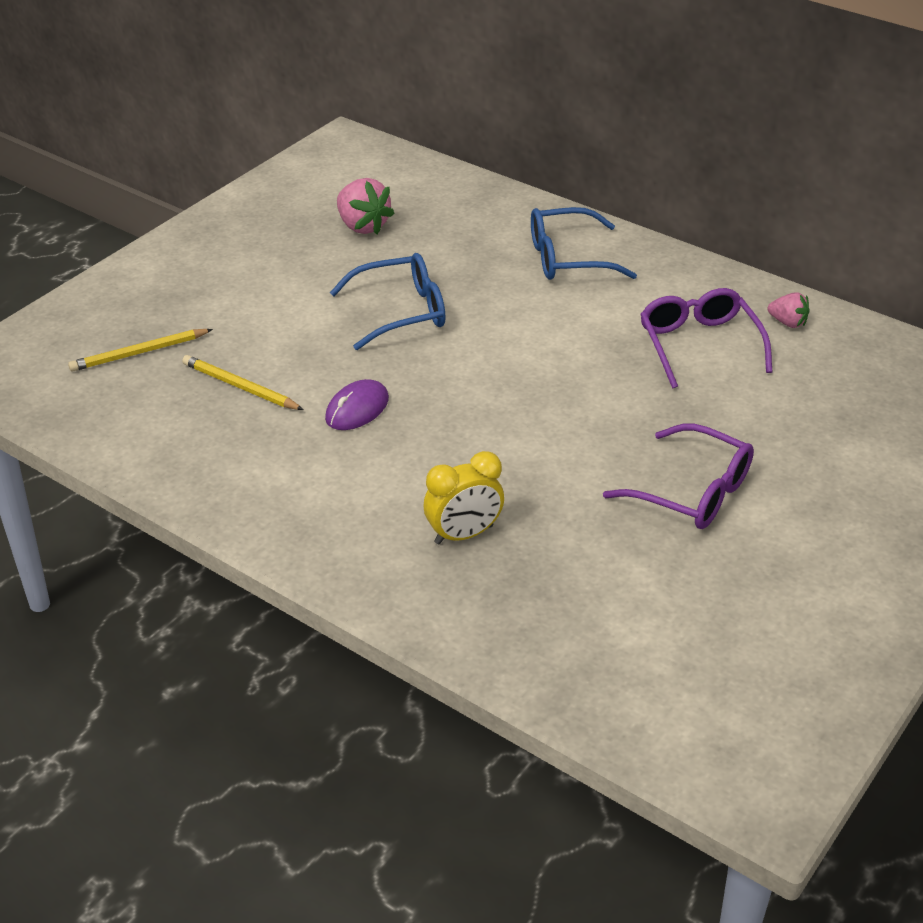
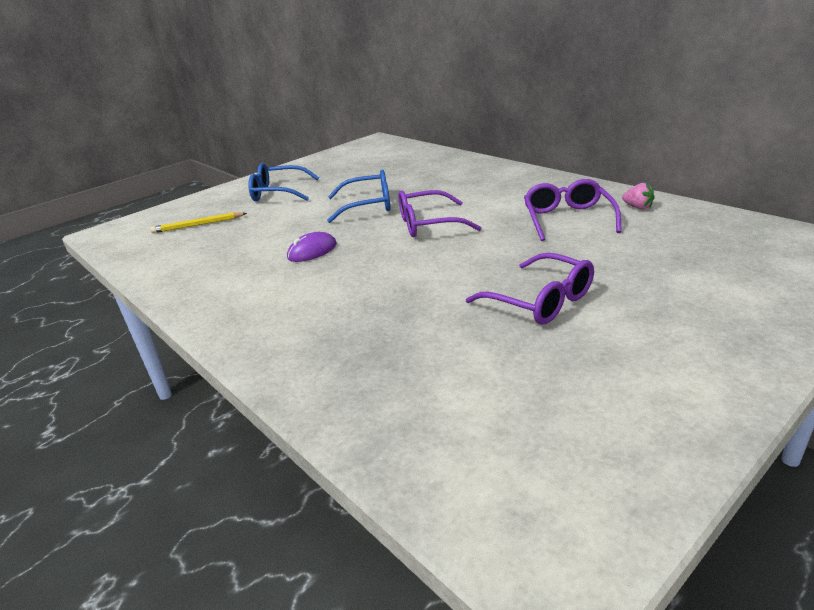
camera: 15 degrees right, 10 degrees down
(240, 387) = (245, 240): yellow pencil -> none
(362, 226) = (366, 171): pink strawberry -> none
(464, 535) = (347, 323): yellow clock -> none
(508, 354) = (428, 224): none -> purple glasses
(568, 258) = (488, 181): blue glasses -> blue glasses (278, 193)

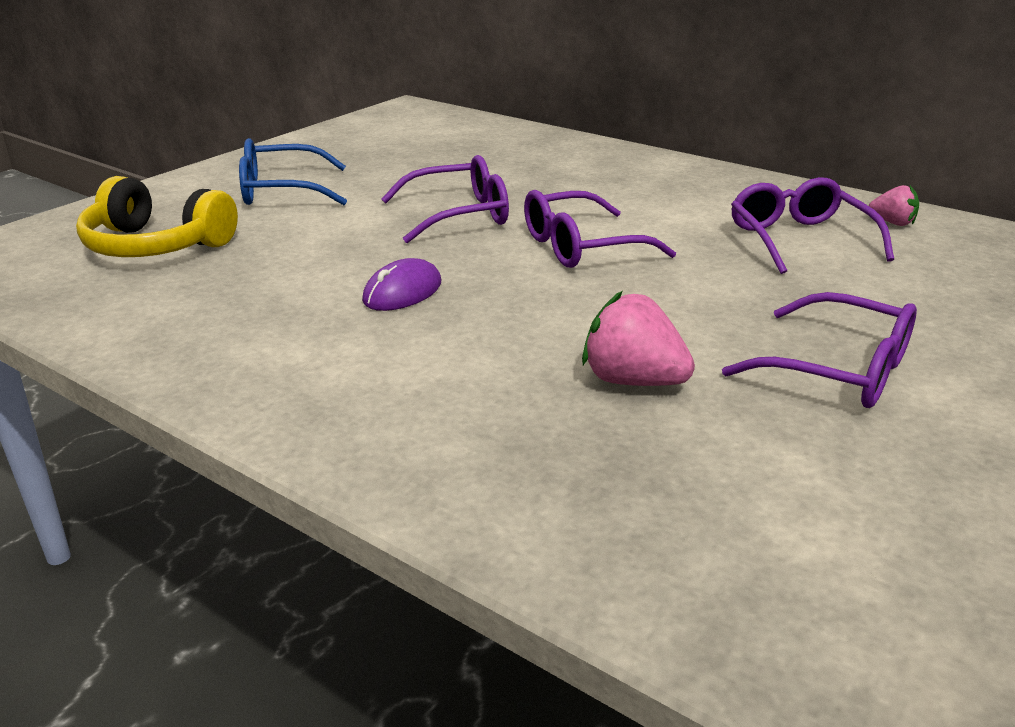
camera: 15 degrees left, 0 degrees up
(198, 225) = (156, 246): yellow pencil -> yellow headphones
(368, 205) = (459, 215): blue glasses -> purple glasses
(412, 304) = (633, 381): none -> pink strawberry

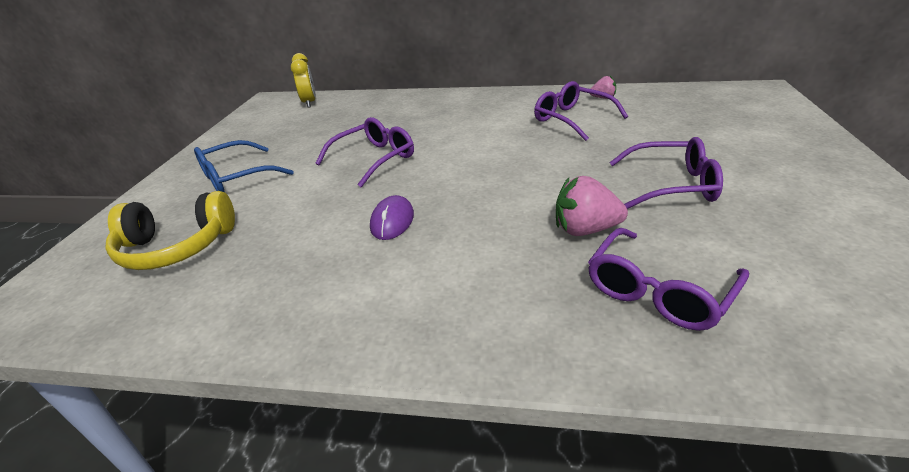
camera: 25 degrees left, 5 degrees up
(453, 124) = (309, 103): none -> yellow clock
(581, 247) = (467, 157): purple glasses -> purple glasses (658, 291)

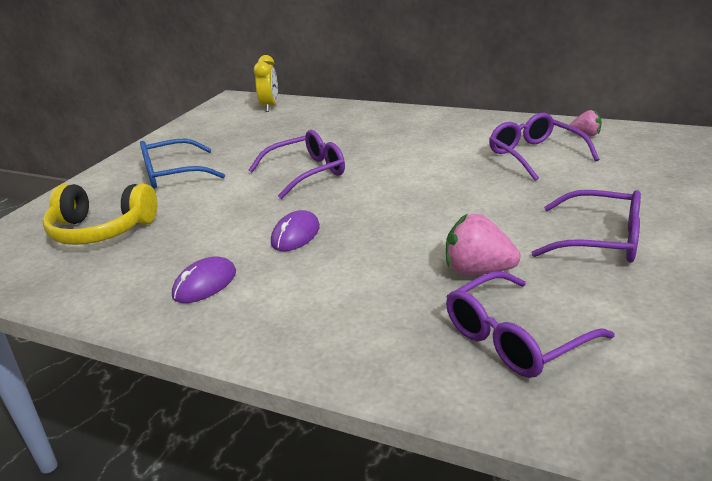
camera: 15 degrees right, 5 degrees down
(319, 288) = (205, 284): none -> purple mouse

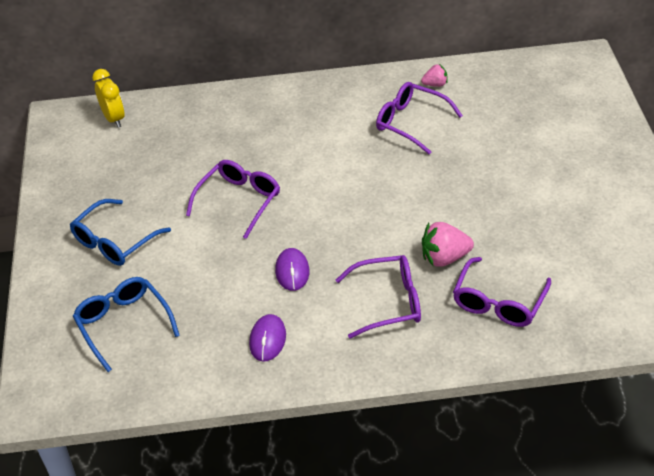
camera: 30 degrees left, 15 degrees up
(101, 230) = (123, 324): yellow headphones -> blue glasses
(600, 240) = (504, 202): purple glasses -> purple glasses (388, 302)

